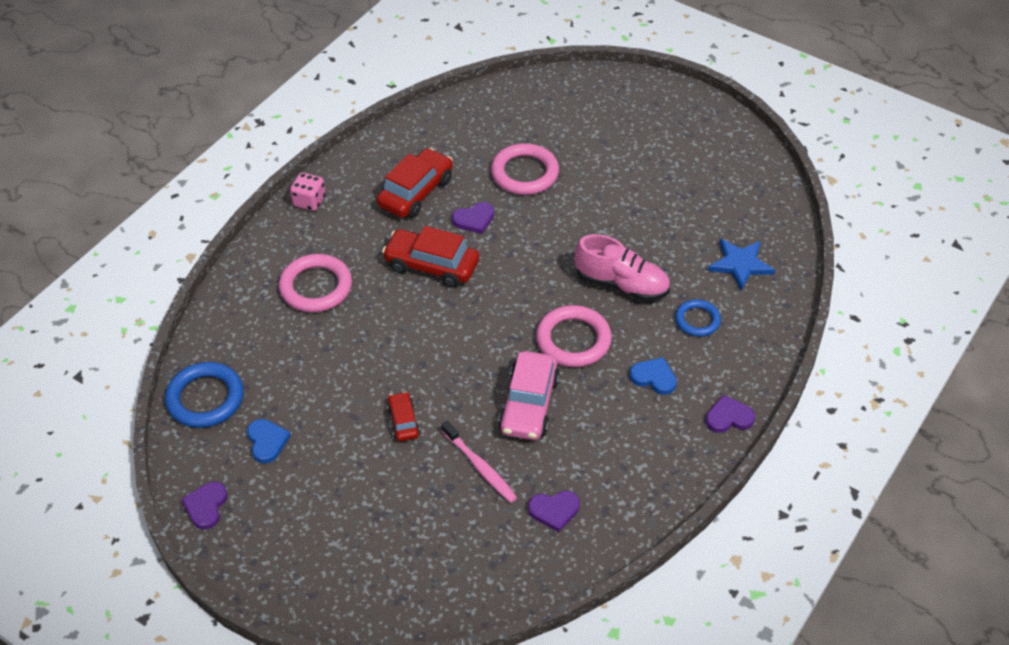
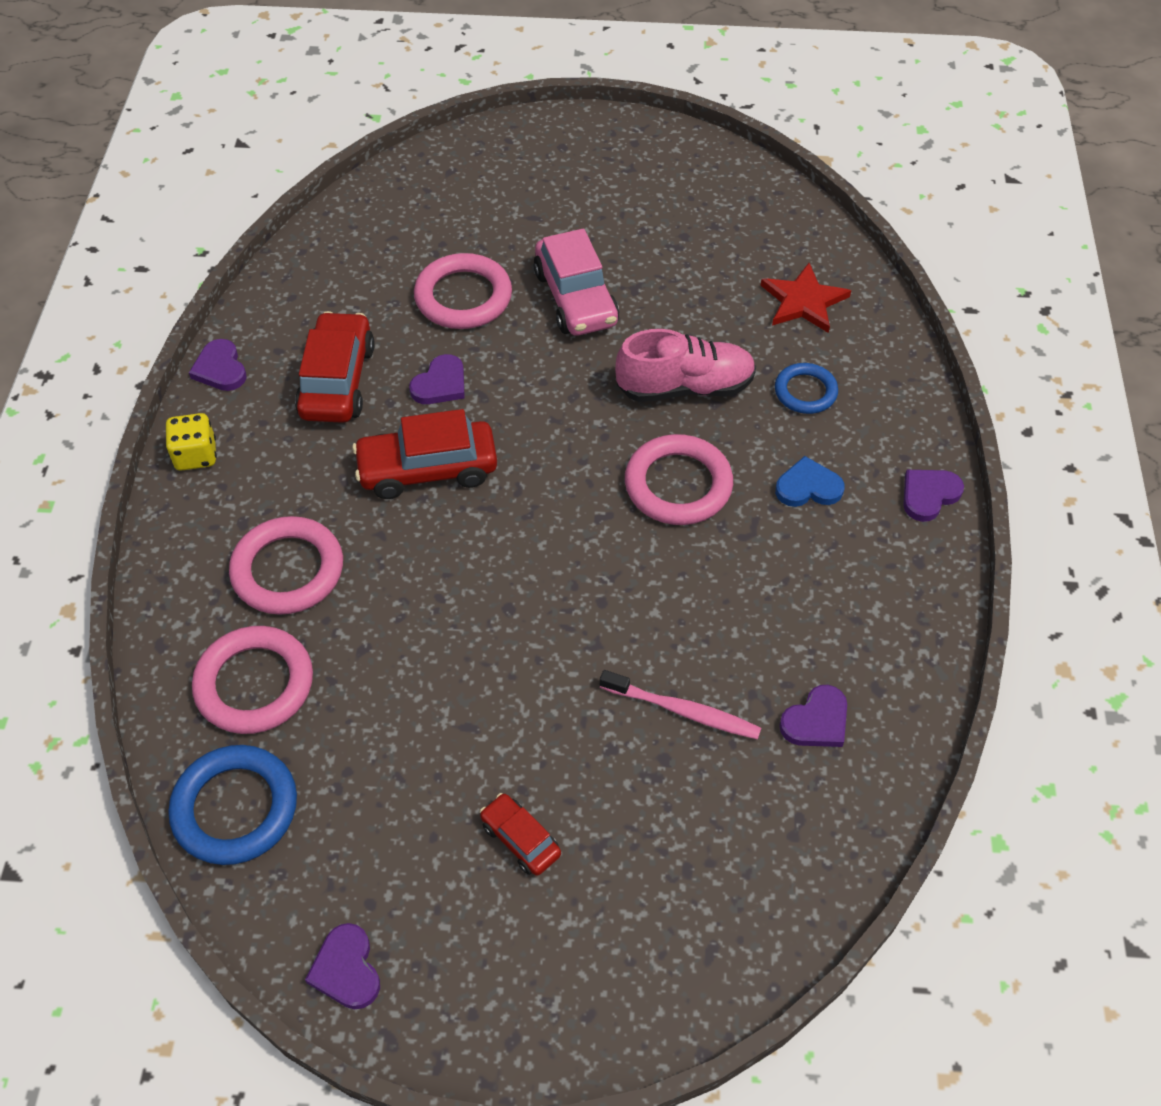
camera: 30 degrees left, 5 degrees up
(257, 339) = (254, 684): none -> pink ring
(267, 442) = (370, 826): blue heart -> none
(309, 201) = (196, 455): pink dice -> yellow dice
(355, 158) = (220, 369): none -> purple heart
(403, 421) = (539, 700): red car -> red car (520, 839)
(529, 405) = (685, 596): pink car -> pink car (576, 298)
(740, 264) = (803, 301): blue star -> red star

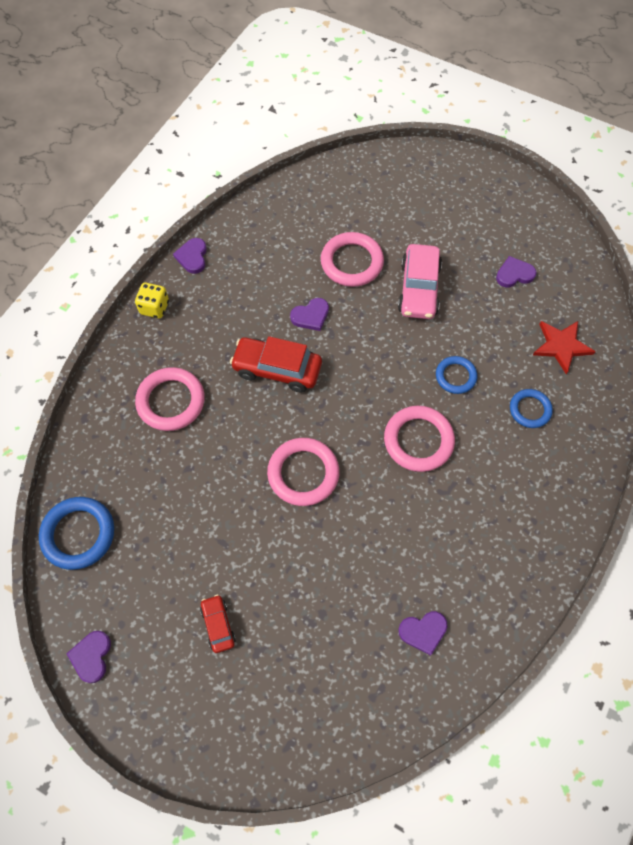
camera: 25 degrees right, 10 degrees up
(254, 684) = (122, 464): pink ring -> pink ring (303, 473)
(337, 381) = (253, 290): red car -> none
(683, 711) = (348, 589): pink toothbrush -> none
(685, 387) = (455, 376): pink shoe -> blue ring
(808, 487) = (498, 476): blue heart -> none
(929, 495) = (572, 514): purple heart -> purple heart (514, 274)

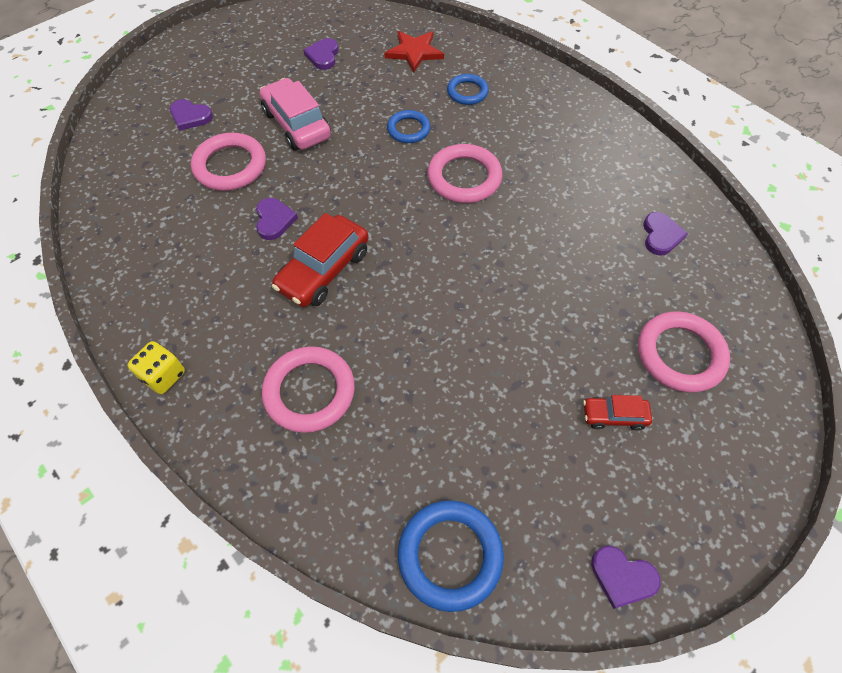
camera: 70 degrees left, 5 degrees down
(192, 257) = (117, 313): purple heart -> purple heart (190, 116)
(303, 473) = (461, 283): pink ring -> pink ring (680, 354)
(419, 289) = (297, 125): pink car -> pink car turned 150 degrees counterclockwise

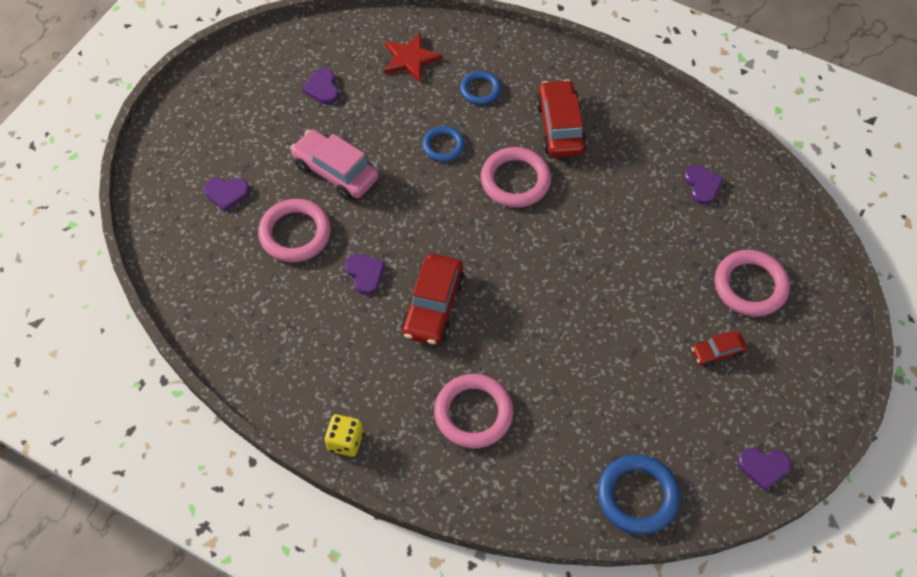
camera: 20 degrees left, 0 degrees up
(531, 143) = (560, 127): none -> red car

